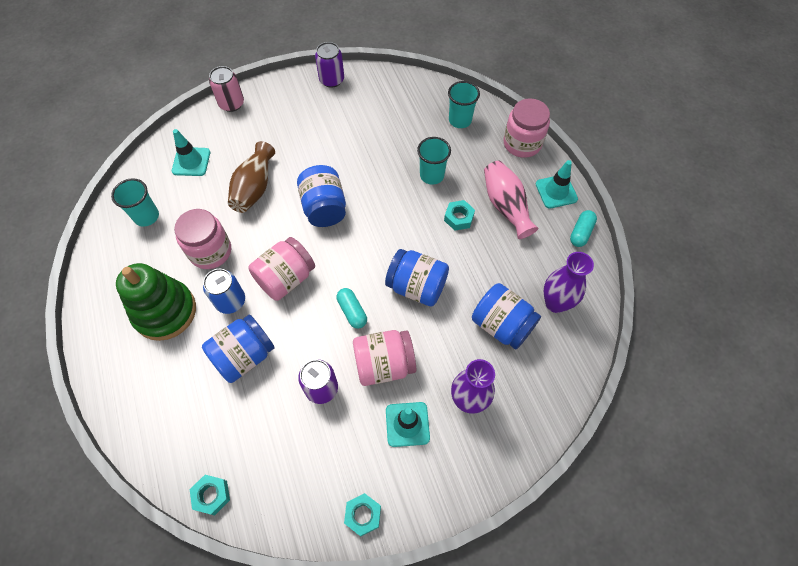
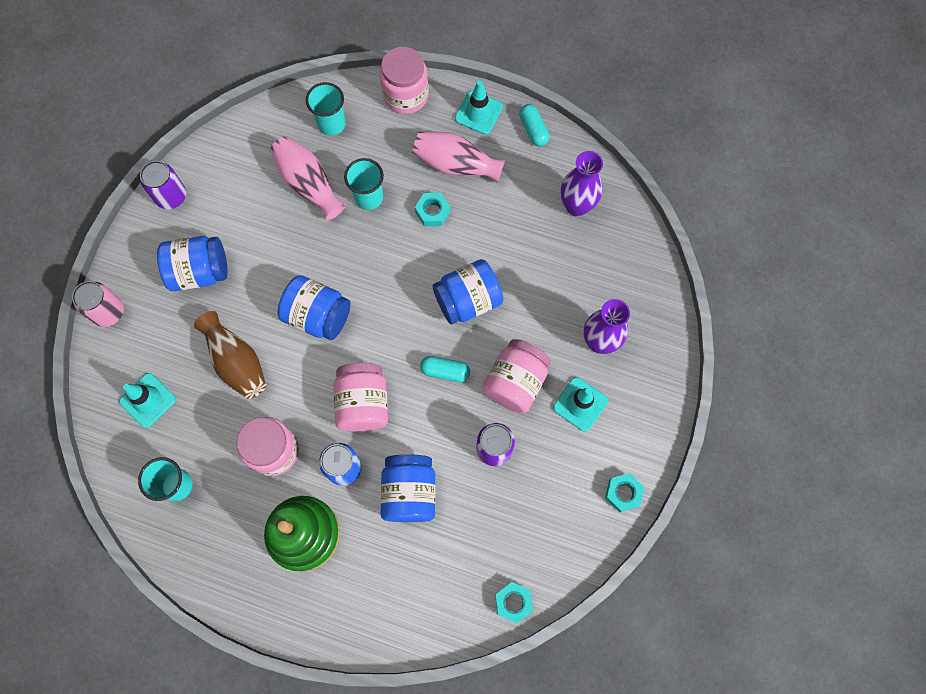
camera: 50 degrees left, 10 degrees up
(408, 138) = (309, 184): none -> pink vase
(501, 325) = (559, 263): blue jar -> blue jar (200, 272)

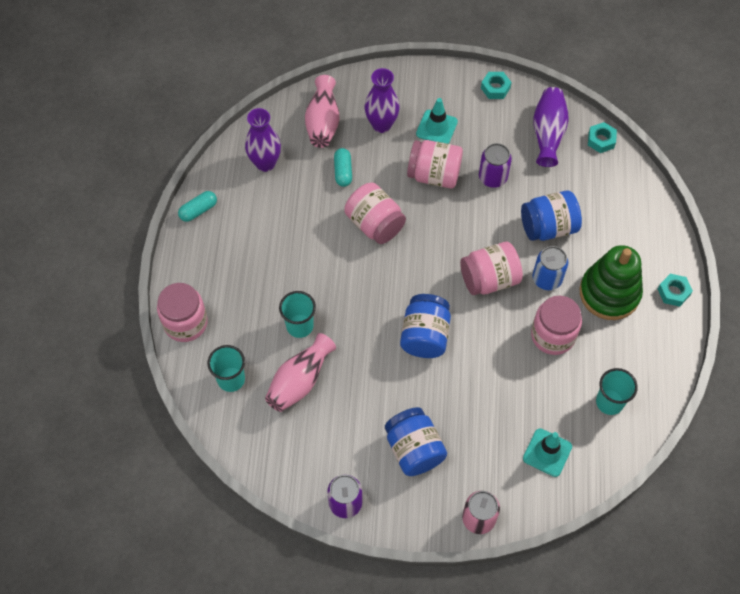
camera: 105 degrees left, 10 degrees down
(236, 362) = (488, 389): brown vase -> none
(432, 212) = (300, 270): turquoise nut -> turquoise nut (673, 292)
(445, 371) = (441, 226): turquoise capsule -> turquoise capsule (343, 171)
(456, 164) = (248, 263): pink vase -> pink vase (323, 122)
(467, 300) = (375, 224): blue jar -> pink jar
(478, 113) = (191, 257): turquoise traffic cone -> none
(539, 537) = (548, 133): none -> purple vase

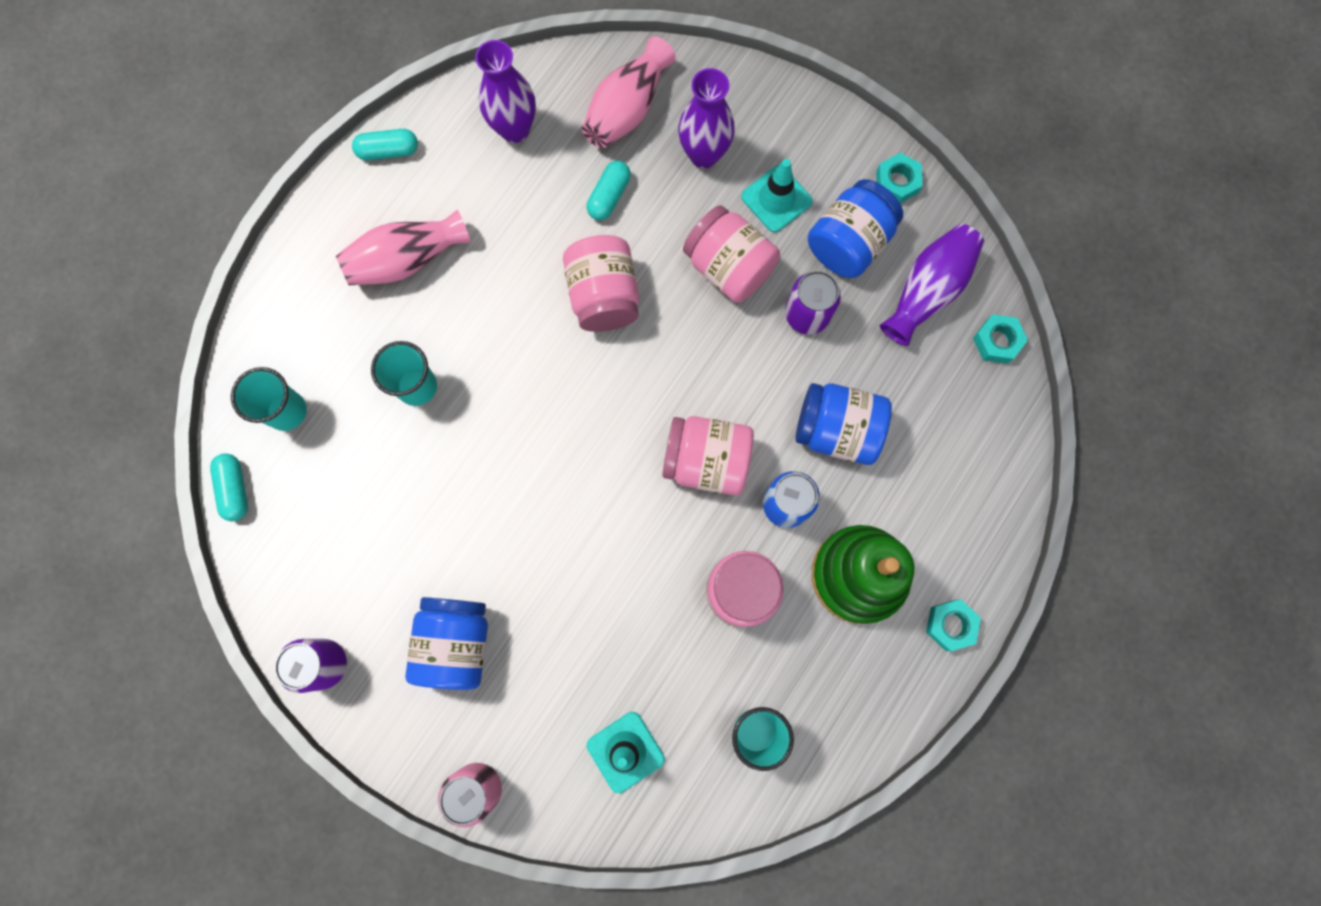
camera: 30 degrees right, 15 degrees up
(185, 323) = (278, 300): pink jar -> none
(228, 438) = (235, 489): none -> turquoise capsule
(300, 381) = (370, 463): pink vase -> pink vase (407, 259)
(425, 335) = (569, 493): blue jar -> blue jar (848, 243)

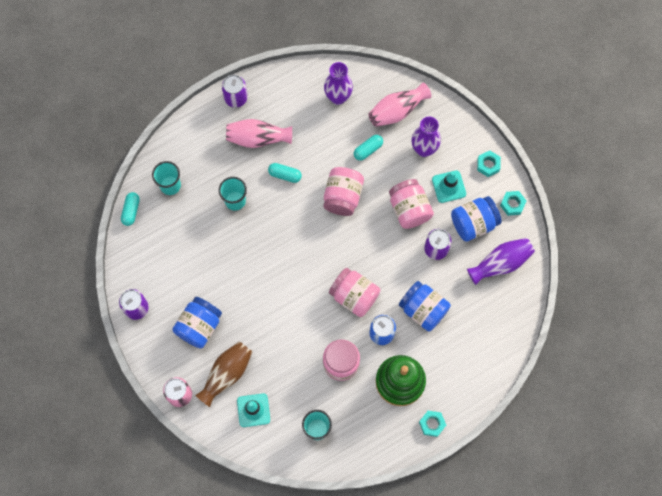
camera: 25 degrees right, 5 degrees down
(335, 206) = (236, 98): none -> purple can
(388, 151) = (272, 82): turquoise capsule -> turquoise capsule (285, 175)
(546, 708) = (226, 374): none -> brown vase
(997, 341) = (522, 303): turquoise nut -> turquoise nut (488, 165)

